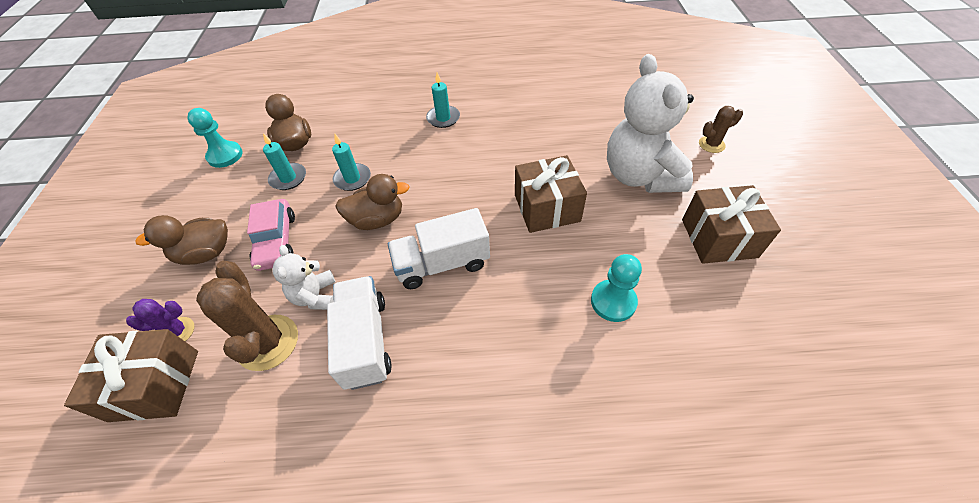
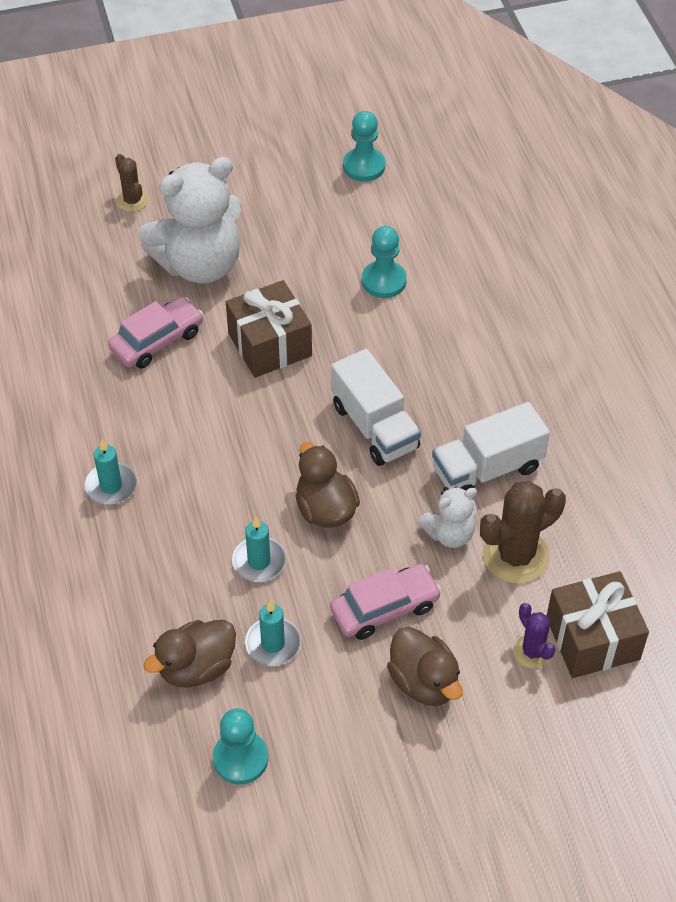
camera: 105 degrees left, 0 degrees up
(562, 147) = (157, 341): none -> pink car
(718, 238) = (283, 203): brown gift -> none
(784, 314) = (364, 166): none -> turquoise pawn

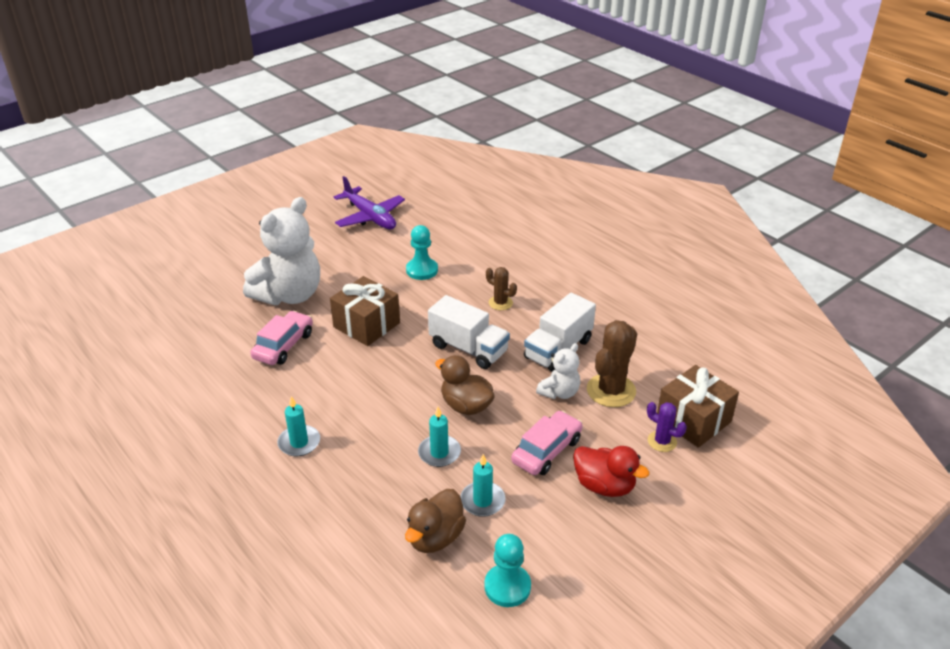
camera: 25 degrees left, 15 degrees down
(132, 201) = (220, 274): brown cactus -> brown cactus (500, 303)
(364, 166) = (370, 217): turquoise pawn -> purple plane
(424, 682) = (604, 486): brown duck -> red duck

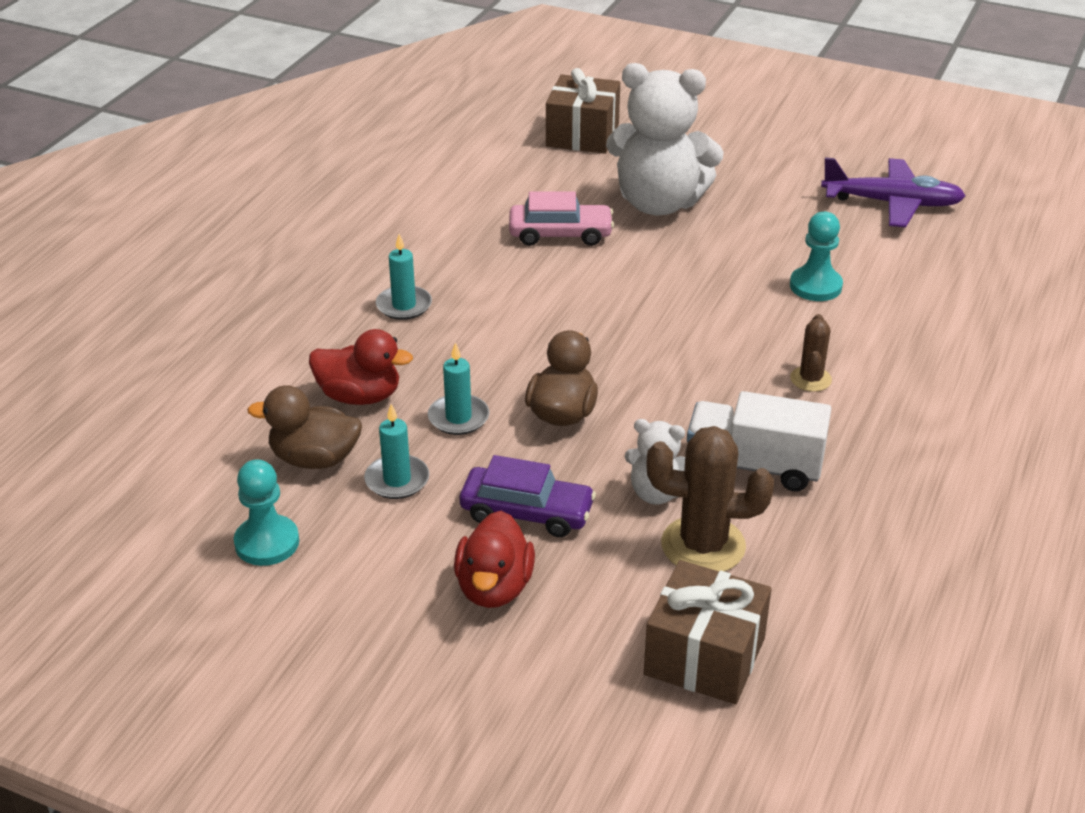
camera: 65 degrees right, 0 degrees up
(366, 325) = (654, 280): brown gift -> brown gift (582, 135)
(370, 217) = (892, 203): purple plane -> purple plane turned 105 degrees counterclockwise
(383, 495) = (360, 396): none -> red duck
(468, 349) = (680, 380): white truck -> none
(547, 451) = (527, 512): pink car -> purple car
(662, 441) = (628, 629): purple cactus -> none

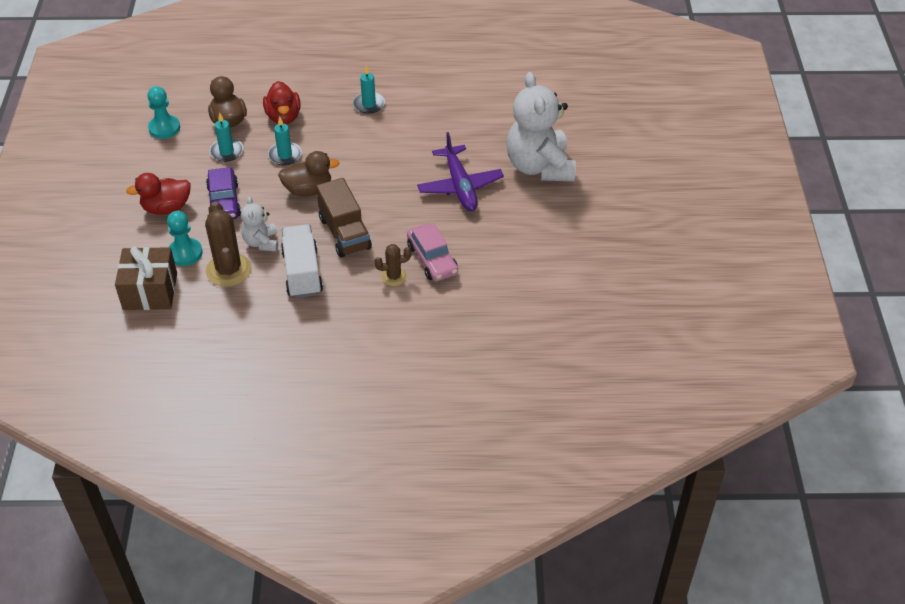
camera: 65 degrees right, 10 degrees up
(560, 234) = (476, 138): pink car -> pink car (432, 259)
(582, 135) = (596, 112): brown gift -> none
(688, 402) = (344, 233): none -> brown truck
(815, 286) = (492, 257): turquoise pawn -> turquoise pawn (185, 253)
(892, 203) = (618, 271): purple plane -> purple plane (460, 186)

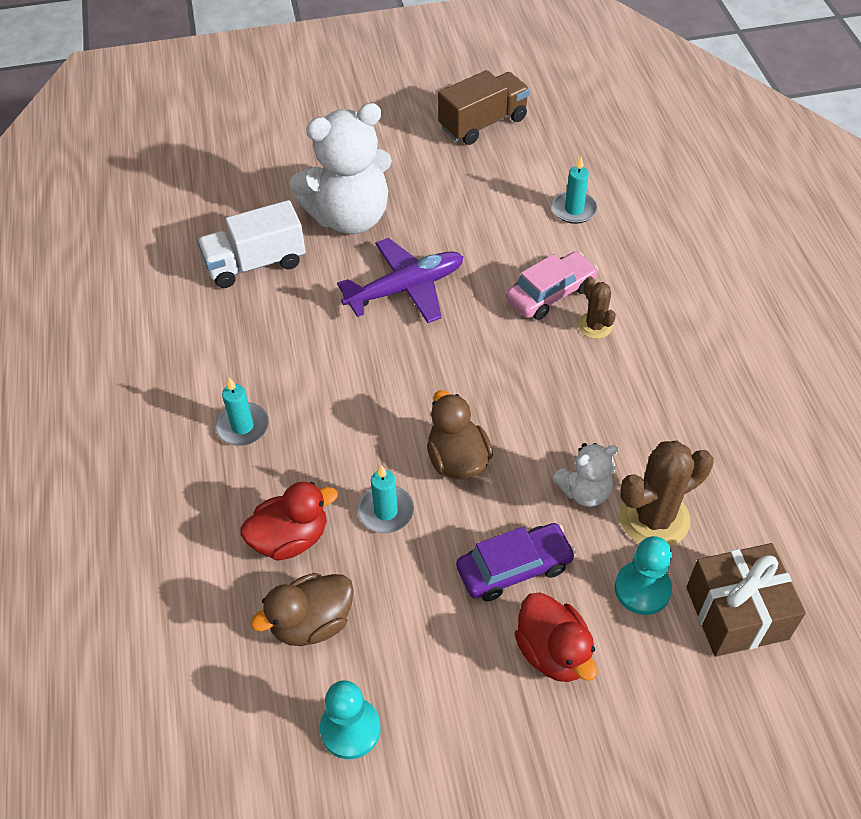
camera: 100 degrees left, 5 degrees up
(226, 151) = (394, 601): turquoise candle -> turquoise candle (574, 209)
(302, 273) = (625, 426): white truck -> white truck (255, 263)
(344, 233) = (534, 395): brown truck -> brown truck (483, 123)

